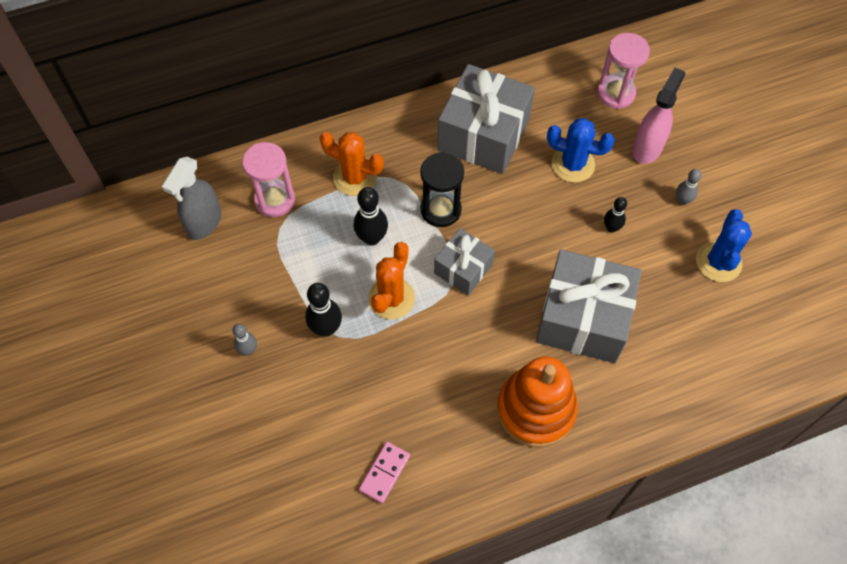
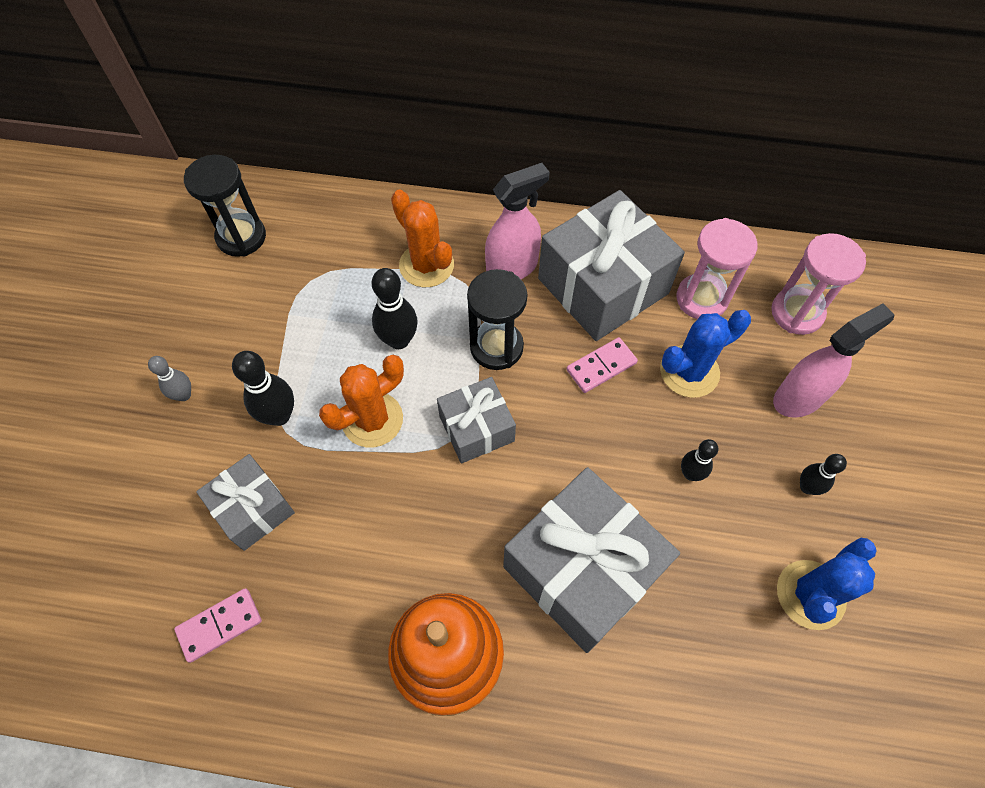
camera: 30 degrees right, 0 degrees up
(204, 222) = (241, 237): grey spray bottle -> black hourglass
(275, 200) = (327, 248): pink hourglass -> pink hourglass (701, 299)
(353, 395) = (253, 509): none -> grey gift
(415, 151) = (512, 267): none -> pink spray bottle
(516, 189) = (601, 366): none -> pink domino
(573, 164) = (689, 371): blue cactus -> blue cactus turned 75 degrees counterclockwise
(682, 201) = (807, 487): grey bowling pin -> black bowling pin

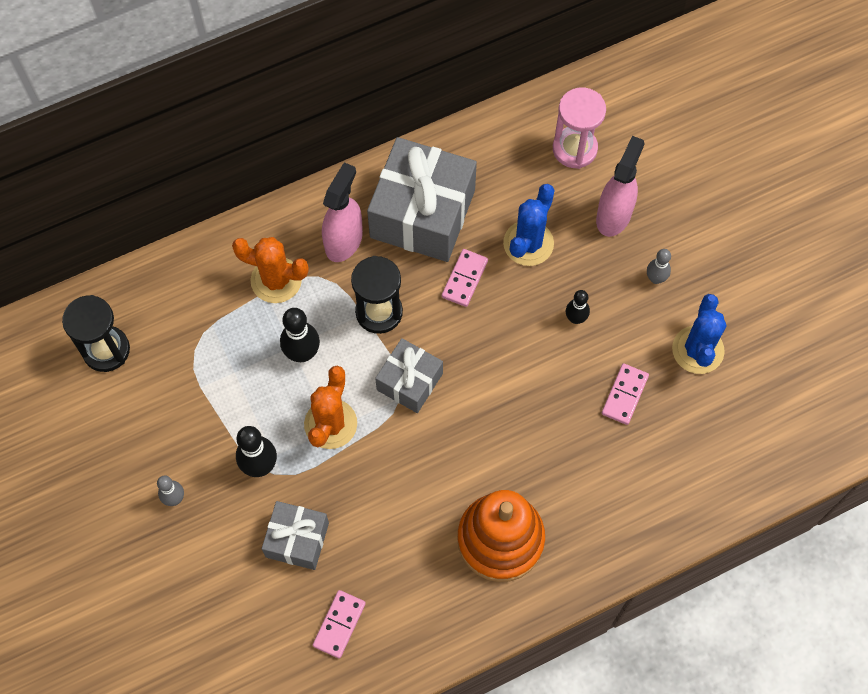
camera: 35 degrees left, 5 degrees up
(582, 569) = (548, 429): grey gift -> none
(692, 589) = (625, 395): none -> pink domino
(701, 299) = (501, 179): pink hourglass -> none
(807, 487) = (655, 278): black bowling pin -> grey bowling pin

